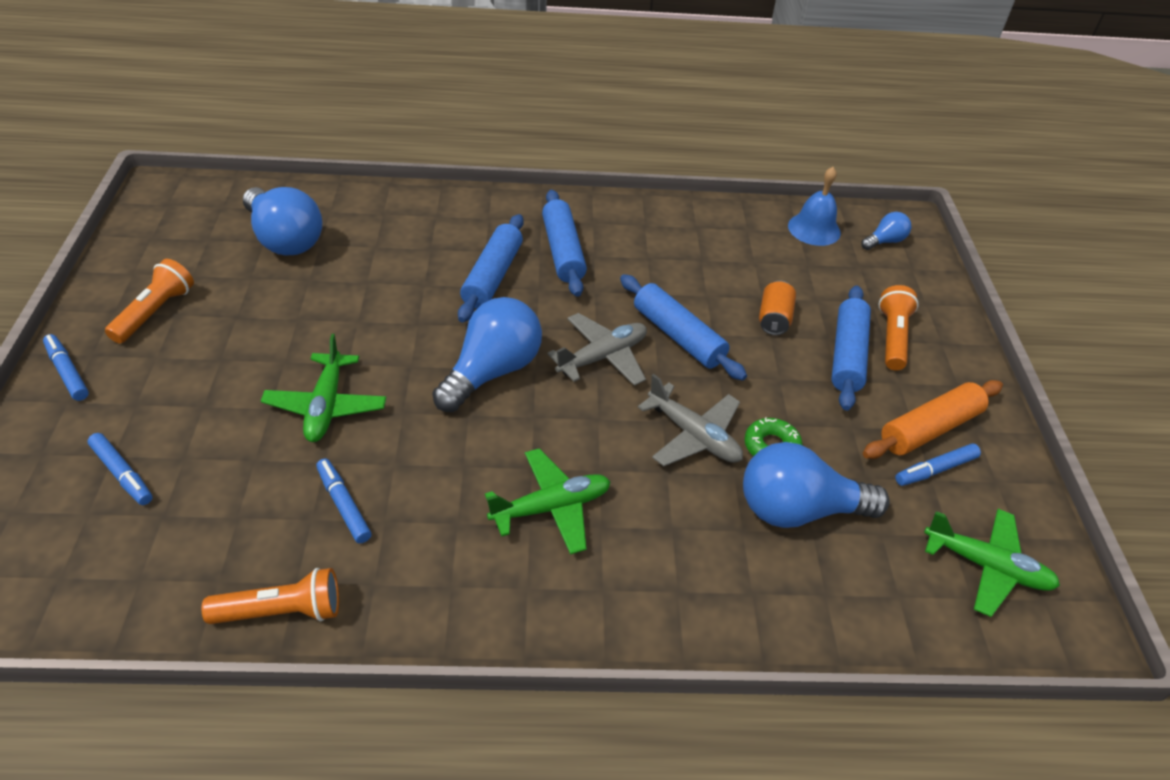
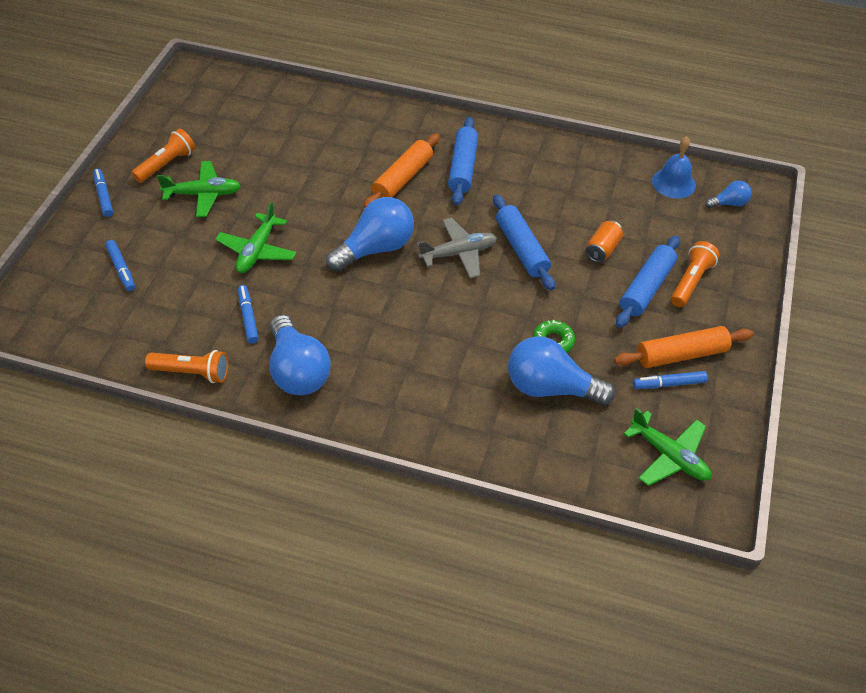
camera: 20 degrees right, 5 degrees up
(284, 239) = (266, 125): blue light bulb -> blue light bulb (298, 371)
(492, 276) = (403, 178): blue rolling pin -> orange rolling pin
(551, 508) = (380, 348): green plane -> green plane (203, 194)
(693, 435) = (499, 322): grey plane -> none

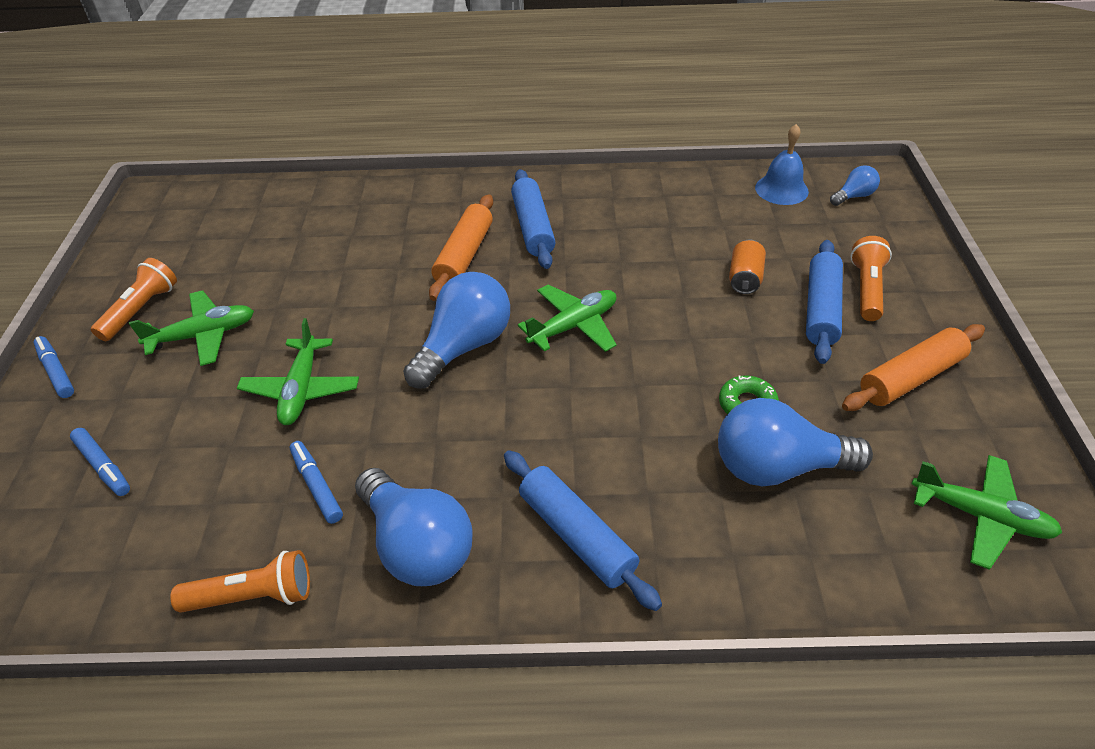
camera: 15 degrees left, 5 degrees down
(458, 253) = (573, 326): grey plane -> green plane
(521, 249) = (648, 301): blue rolling pin -> blue rolling pin (576, 535)
(669, 384) = (919, 419): blue marker -> none

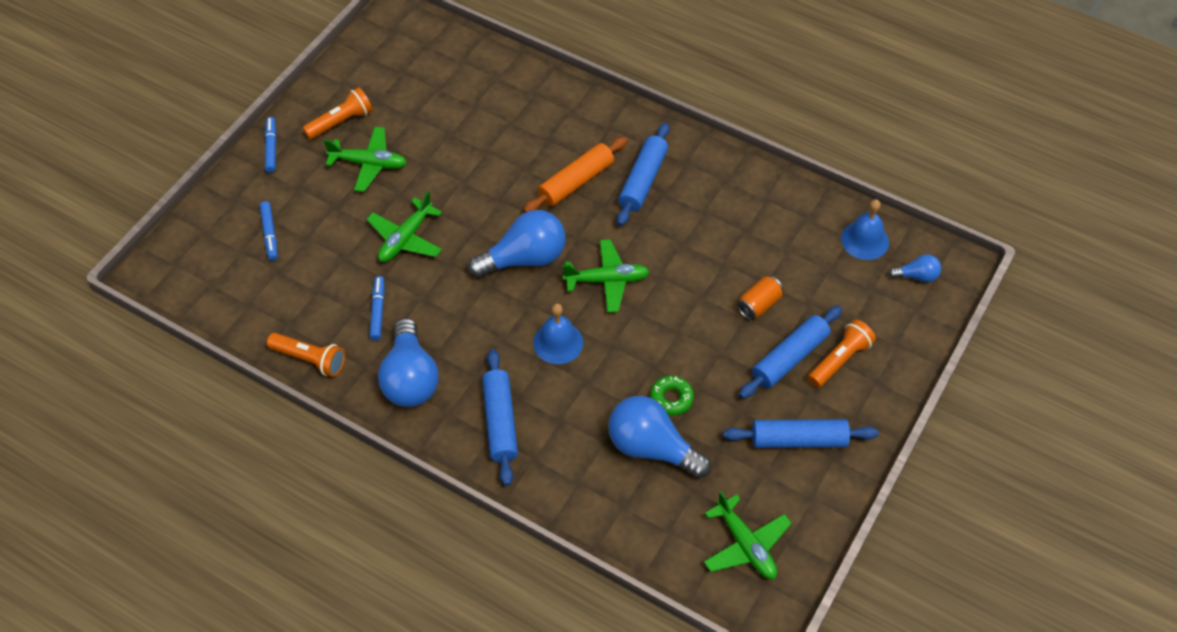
camera: 30 degrees right, 10 degrees up
(572, 411) = (558, 342): none -> blue bell
(910, 378) = (799, 440): orange rolling pin -> blue rolling pin

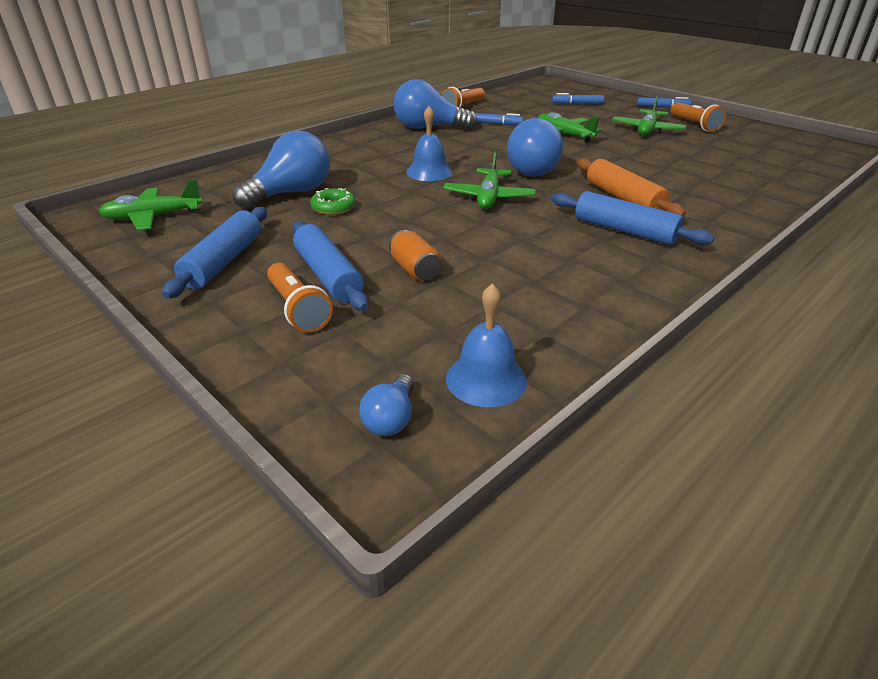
camera: 105 degrees right, 20 degrees down
(500, 422) = (368, 148): blue rolling pin -> none

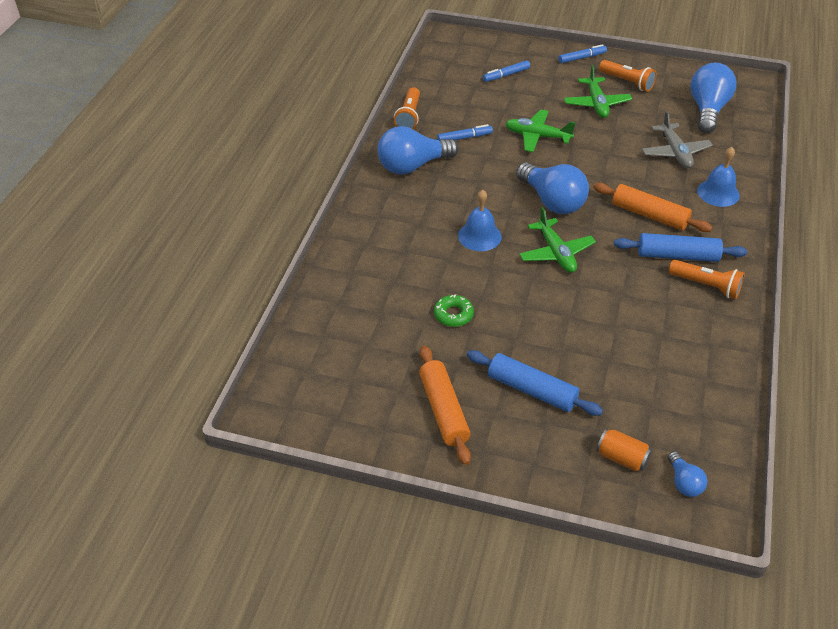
camera: 30 degrees left, 10 degrees up
(153, 217) = (323, 388): green plane -> none
(224, 261) = (443, 410): blue rolling pin -> orange rolling pin
(291, 193) = (399, 311): blue light bulb -> blue light bulb (707, 110)
(298, 309) = (546, 429): orange flashlight -> orange flashlight (706, 286)
(415, 270) = (581, 358): orange can -> orange can (621, 458)
(486, 379) = (705, 431): blue bell -> blue bell (718, 193)
(701, 169) = (675, 152): none -> grey plane

